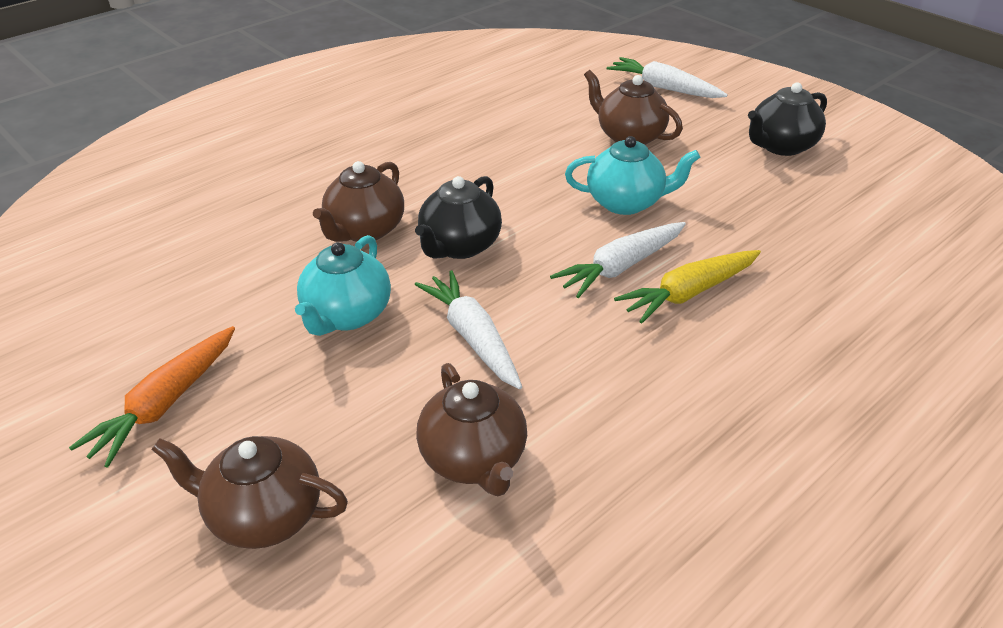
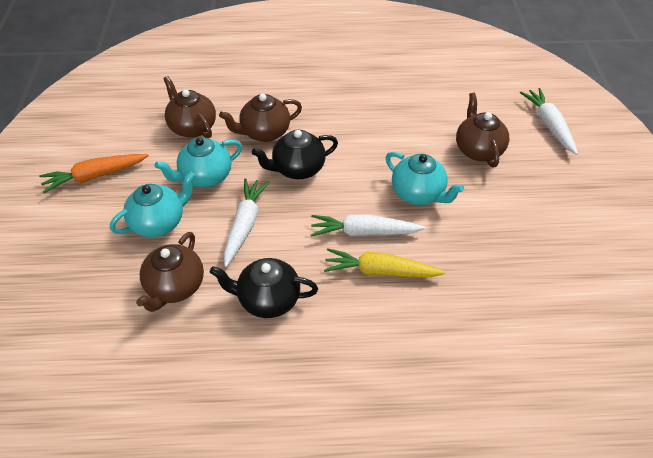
camera: 40 degrees right, 10 degrees up
(263, 515) = (76, 253): brown teapot -> brown teapot (192, 127)
(348, 401) = (159, 222): none -> turquoise teapot
(780, 146) = (572, 211): black teapot -> black teapot (268, 299)

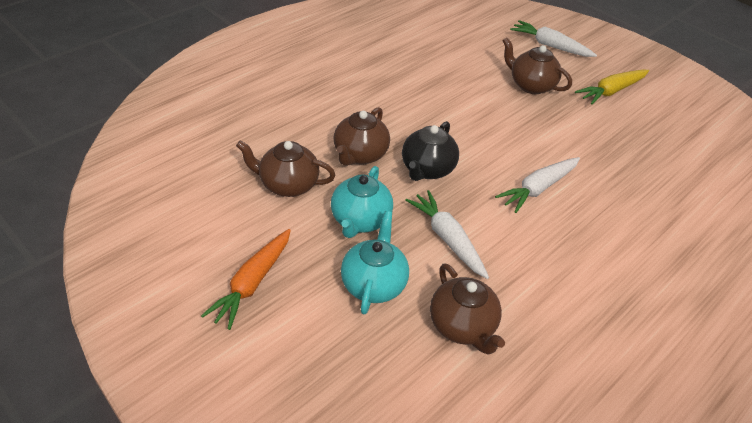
camera: 45 degrees left, 5 degrees down
(268, 299) = (542, 284): black teapot -> none
(380, 271) = (585, 210): yellow carrot -> yellow carrot (611, 91)
(418, 194) = (535, 138): turquoise teapot -> none

